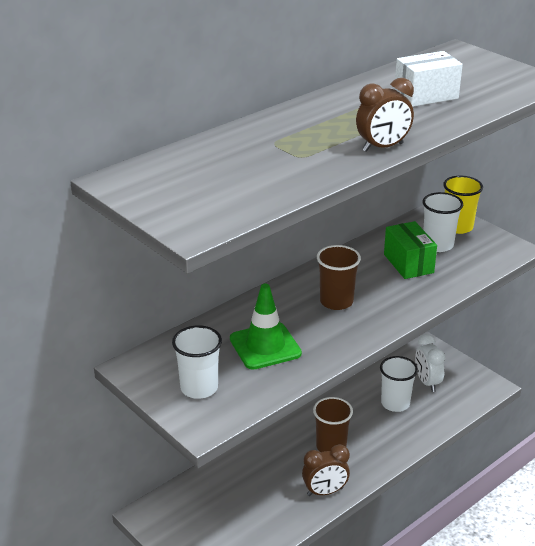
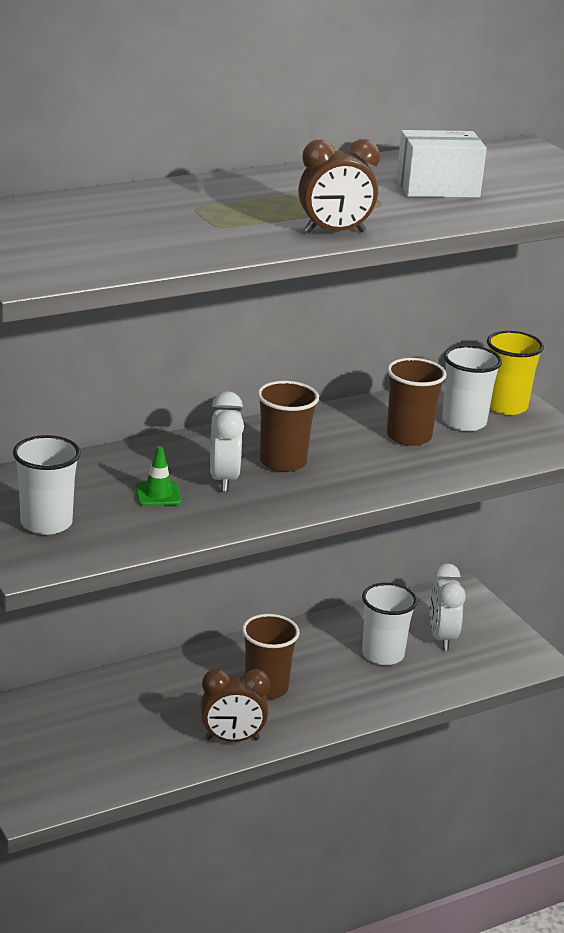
camera: 10 degrees right, 5 degrees down
(265, 346) = (158, 494): green traffic cone -> green traffic cone, size x0.52
(304, 324) = (223, 479): none -> white clock
(408, 263) = (409, 436): green box -> brown cup

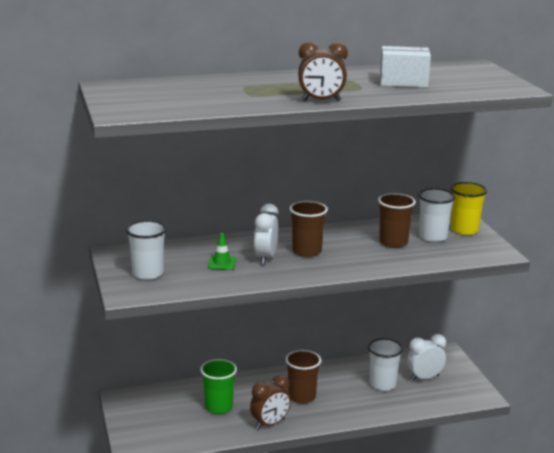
camera: 15 degrees right, 5 degrees down
(141, 719) = (218, 407): none -> green cup
(232, 739) = (270, 424): brown clock -> brown clock turned 45 degrees counterclockwise
(442, 638) = (424, 378): white clock -> white clock turned 60 degrees clockwise

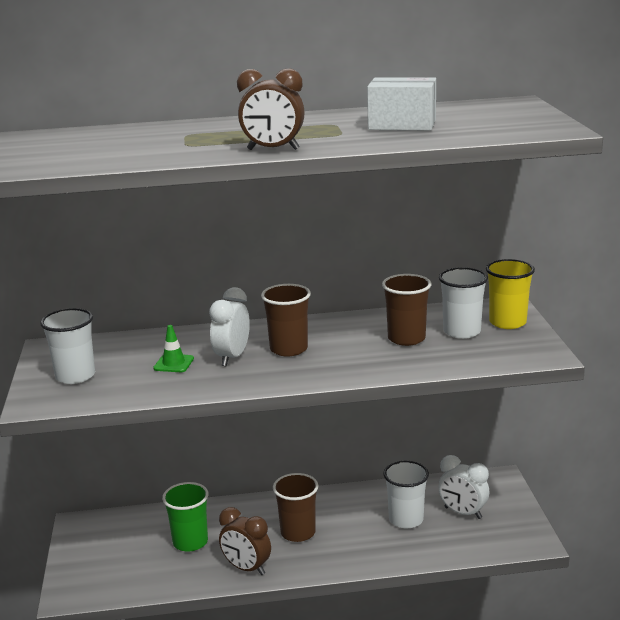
camera: 10 degrees right, 0 degrees up
(270, 424) = (246, 568): brown clock -> brown clock turned 60 degrees clockwise
(424, 378) = (463, 513): white clock -> white clock turned 135 degrees counterclockwise

